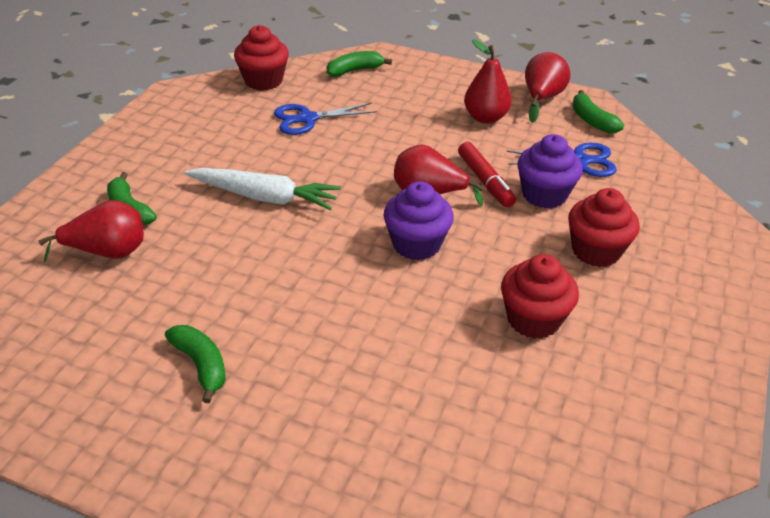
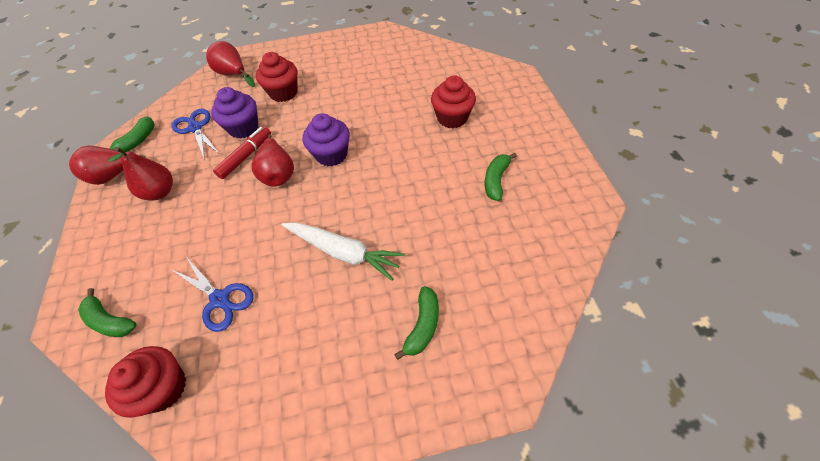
camera: 120 degrees left, 15 degrees up
(108, 252) = (471, 296): red pear -> red pear (233, 74)
(265, 197) = (343, 252): white carrot -> white carrot turned 135 degrees clockwise
(533, 319) = (353, 92): red cupcake -> red cupcake (452, 118)

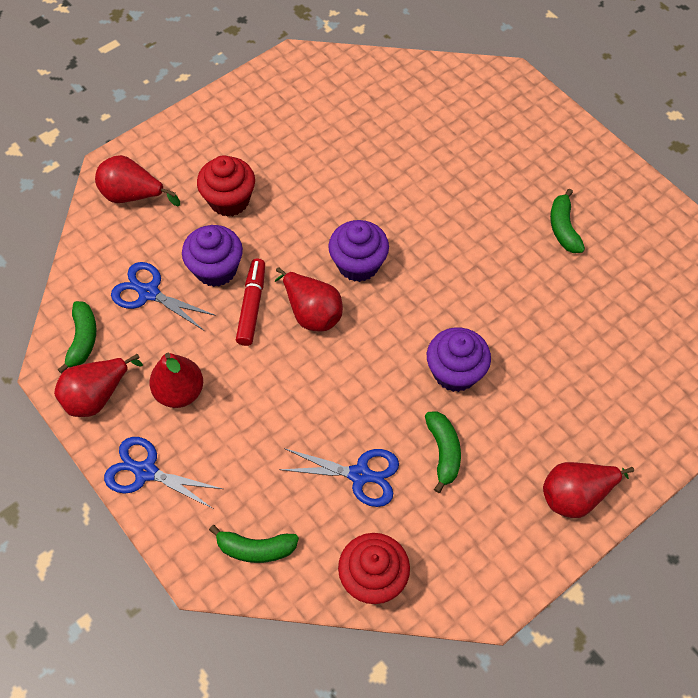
camera: 30 degrees left, 5 degrees up
(97, 234) = (145, 471): none -> blue scissors
(343, 252) = (455, 372): white carrot -> purple cupcake
(370, 400) = (576, 495): none -> red pear
(422, 325) = (581, 410): green banana -> green banana (443, 452)
(452, 118) = (469, 165): red cupcake -> none

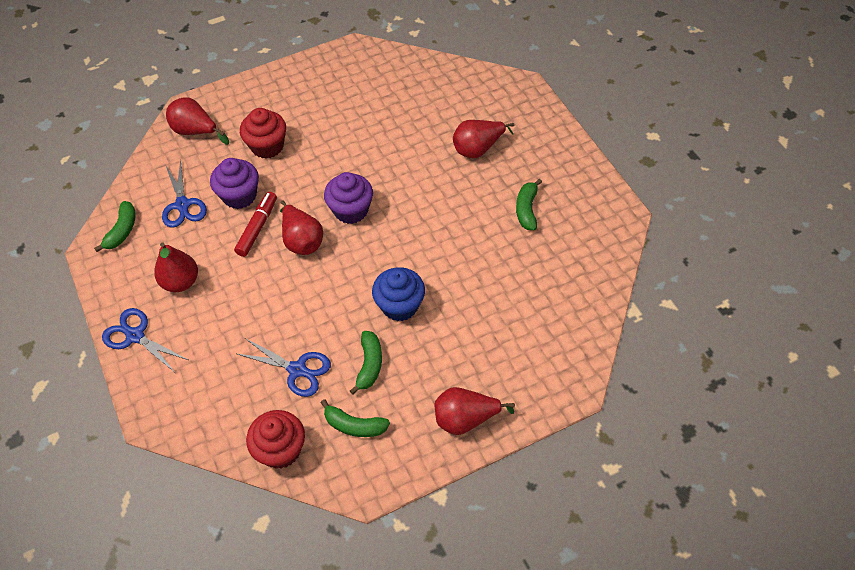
camera: 15 degrees right, 5 degrees down
(97, 396) = (118, 274): red pear -> red pear (478, 149)
(148, 293) = (183, 205): blue scissors -> blue scissors turned 150 degrees counterclockwise
(256, 548) = (198, 409): green banana -> green banana (354, 425)
(455, 372) = (400, 305): purple cupcake -> blue cupcake

